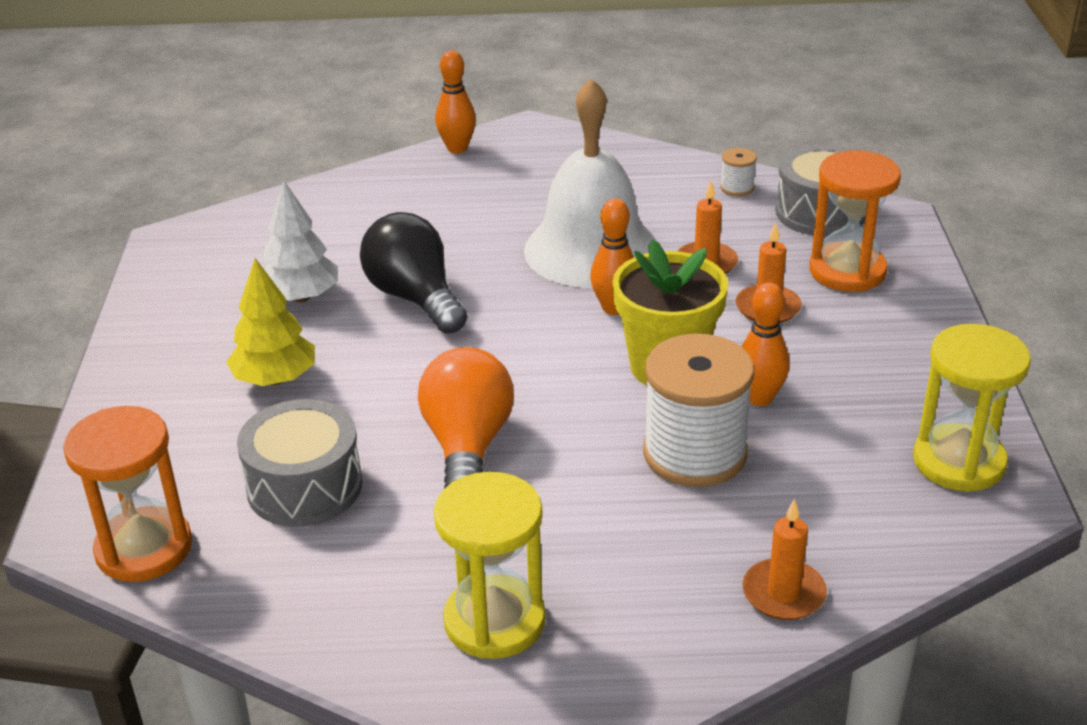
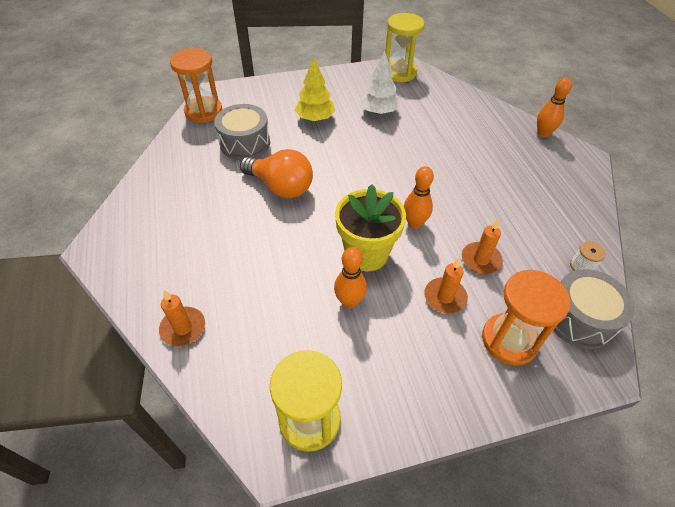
camera: 75 degrees right, 15 degrees up
(415, 298) = (393, 147): black light bulb -> none
(467, 446) = (281, 187): orange light bulb -> orange light bulb turned 45 degrees clockwise
(494, 621) = (163, 218): yellow hourglass -> yellow hourglass (399, 73)
(591, 249) = (469, 205): white bell -> none
(695, 453) = (292, 276): white spool -> none

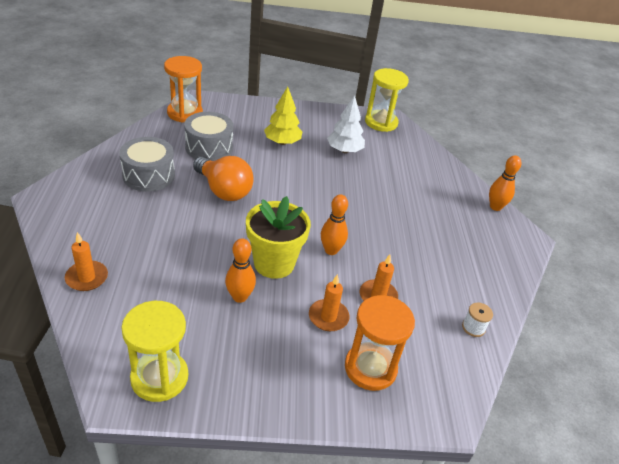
camera: 10 degrees right, 10 degrees down
(579, 318) = (447, 369): grey drum -> grey drum (149, 175)

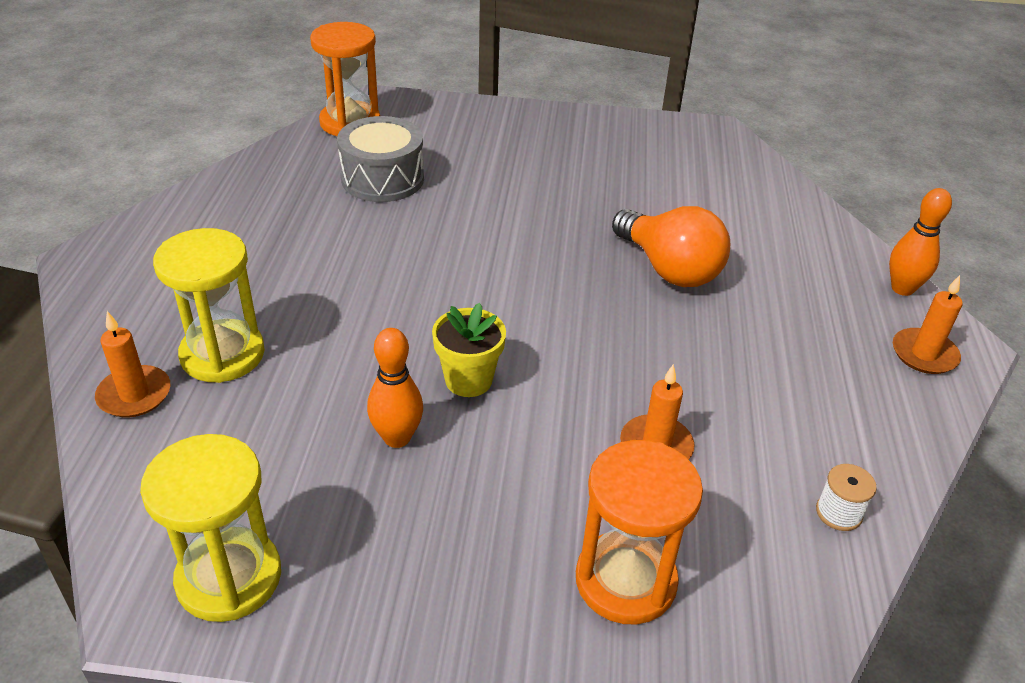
camera: 10 degrees right, 0 degrees up
(149, 175) = (271, 224): grey drum -> none
(223, 190) = (397, 251): orange light bulb -> orange light bulb (669, 269)
(274, 263) = (468, 380): yellow flower pot -> yellow flower pot, size x0.64
(282, 142) = (513, 171): yellow tree -> none
(328, 317) = (556, 481): orange candle -> orange candle (924, 354)
(331, 250) = (577, 360): orange bowling pin -> none
(344, 150) = (624, 185): white tree -> none
(381, 122) = (697, 138): yellow hourglass -> yellow hourglass (222, 354)

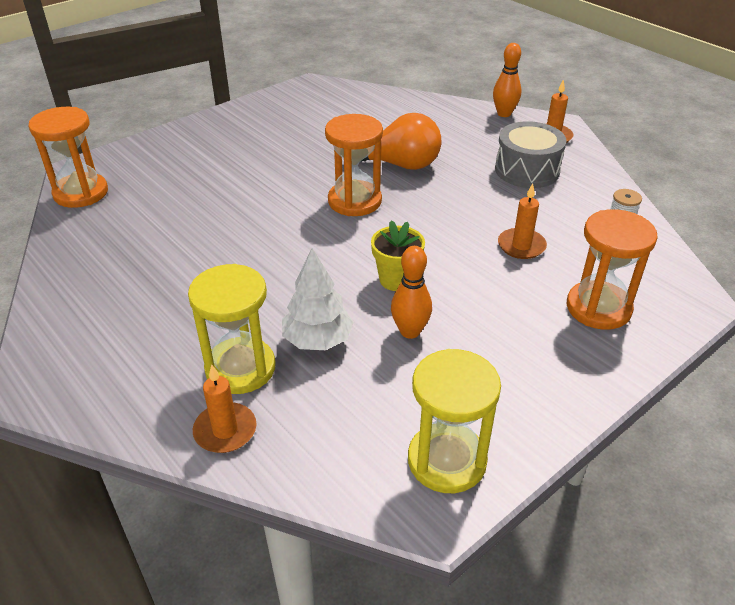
camera: 45 degrees left, 0 degrees up
(313, 380) = (318, 340): none -> white tree
(382, 179) = (164, 212): grey drum -> grey drum (527, 170)
(559, 276) = (354, 201): none -> orange hourglass

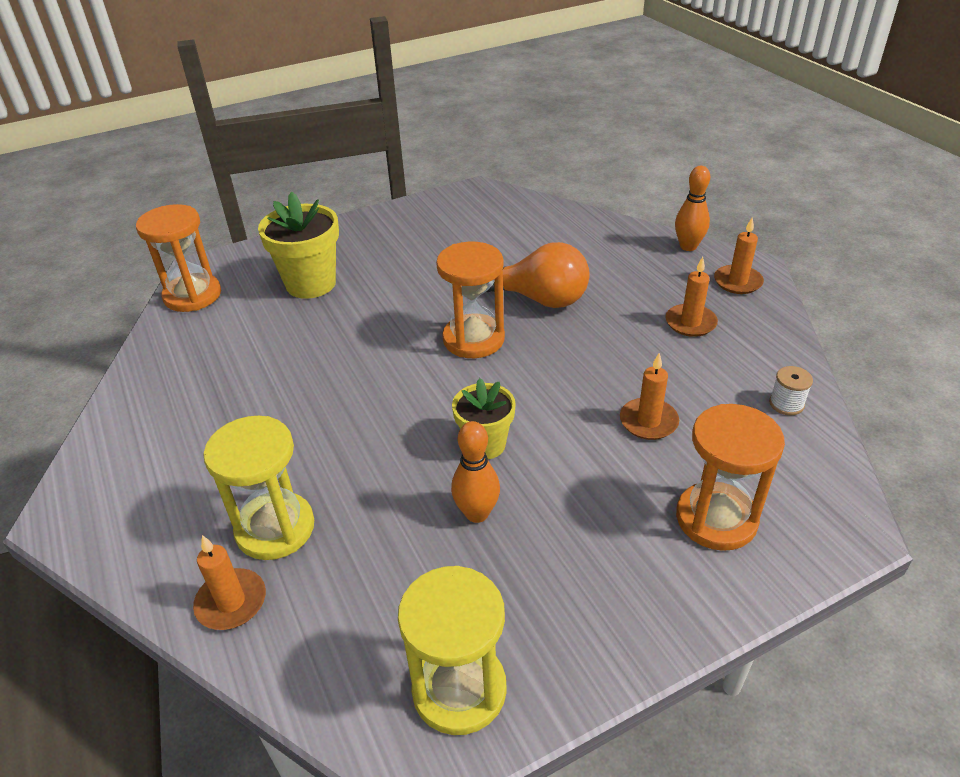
camera: 15 degrees right, 0 degrees up
(191, 172) = (311, 284): none -> yellow flower pot
(318, 340) = (370, 507): white tree -> none
(527, 170) = (690, 323): grey drum -> orange candle

